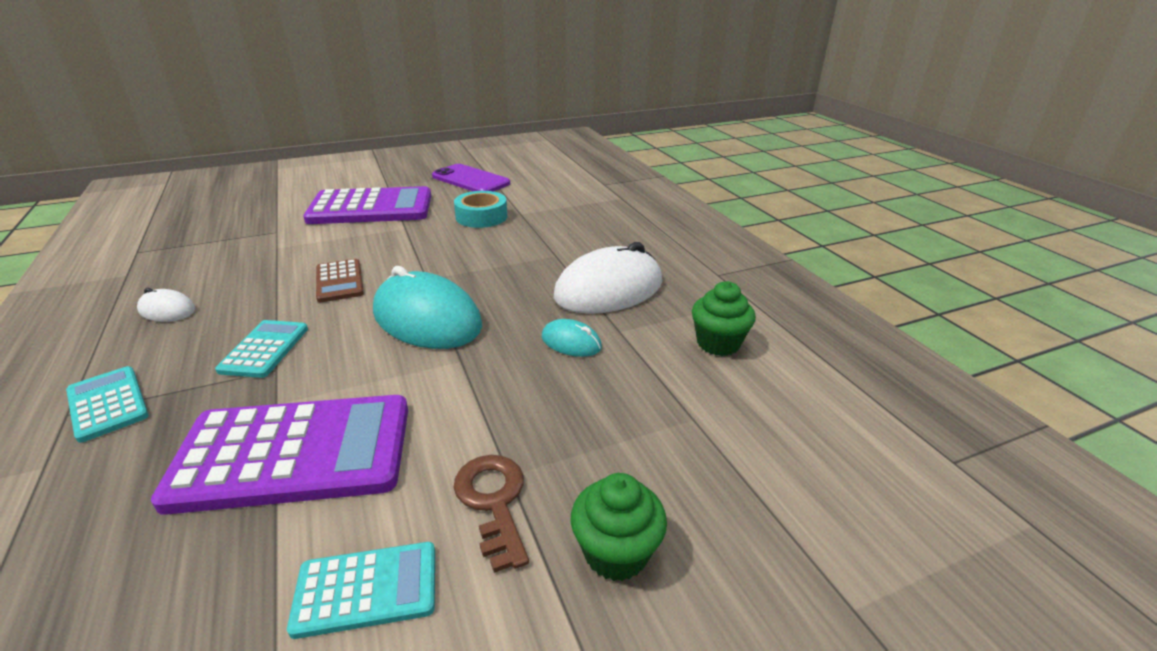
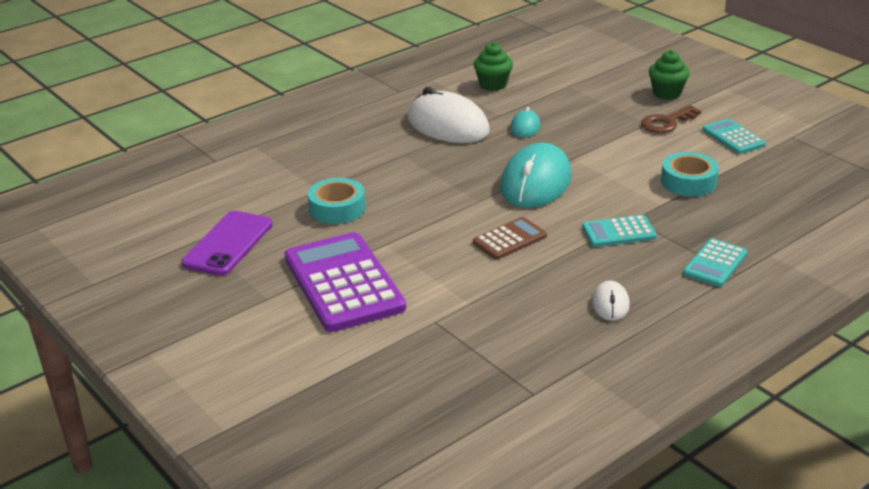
camera: 105 degrees left, 0 degrees up
(294, 453) = (688, 182): purple calculator -> turquoise tape

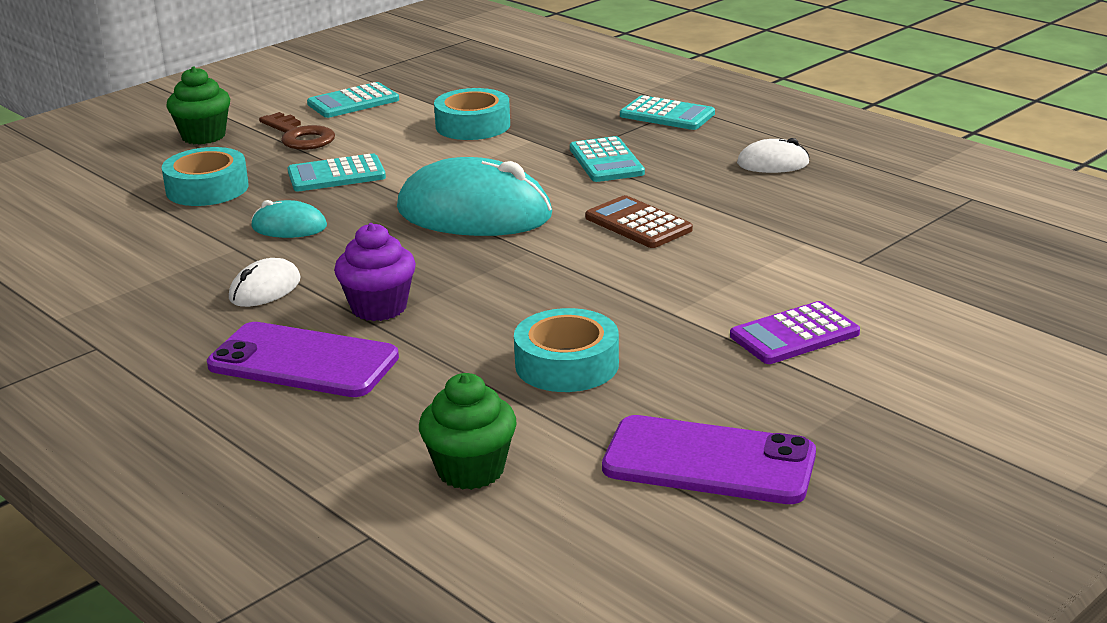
camera: 95 degrees left, 5 degrees down
(343, 283) = (794, 335): purple calculator -> purple calculator, size x0.50
(366, 139) = (303, 362): none -> purple phone
(417, 156) = (379, 307): none -> purple cupcake
(448, 125) = (265, 289): white mouse -> white mouse, size x0.47
(493, 85) = (112, 259): green cupcake -> green cupcake (470, 470)
(583, 101) = (207, 188): none -> turquoise tape
(601, 137) = (336, 175): none -> turquoise calculator

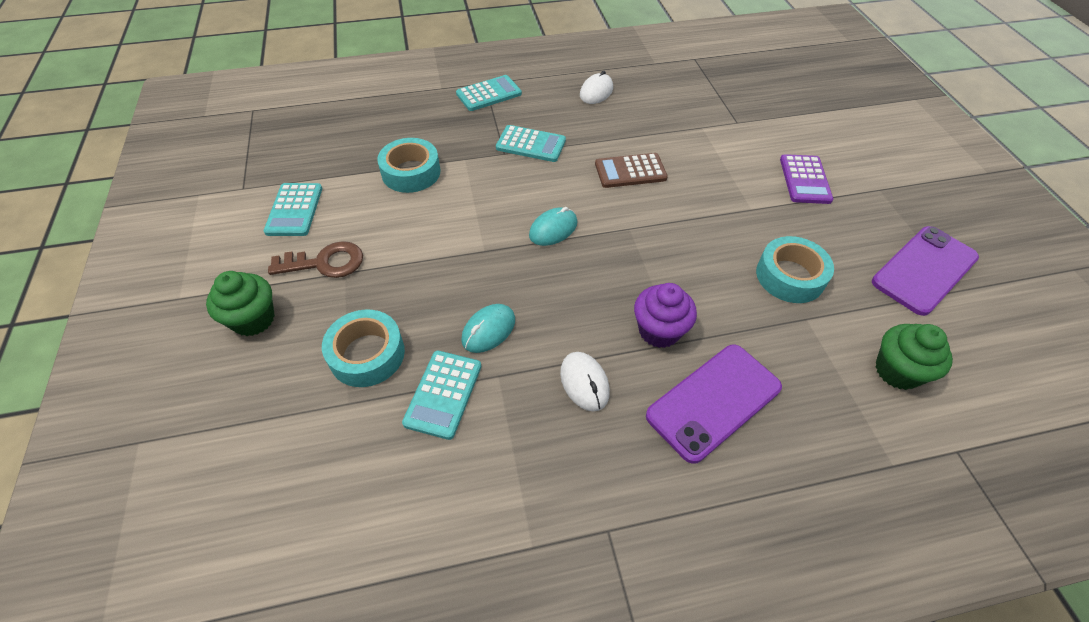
camera: 60 degrees left, 25 degrees up
(336, 175) = (421, 270): turquoise calculator -> turquoise calculator (443, 394)
(474, 213) = (553, 229): turquoise mouse -> turquoise mouse, size x0.47

